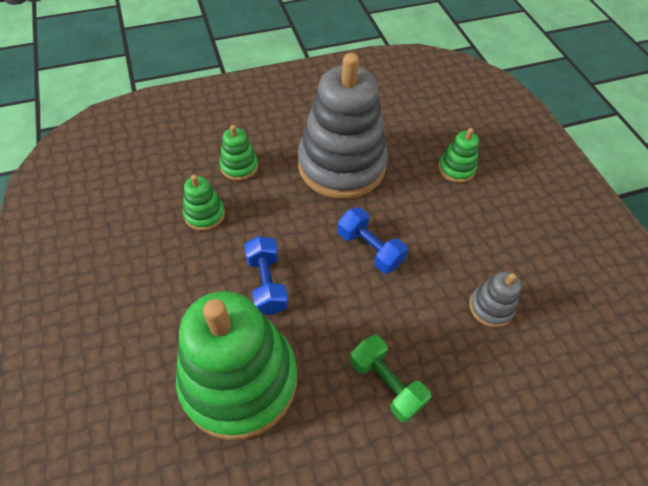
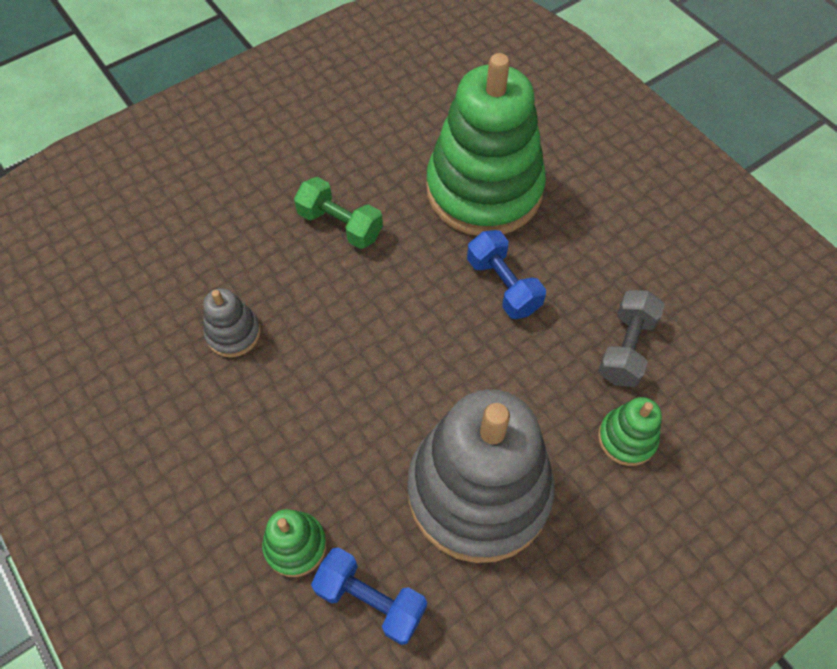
camera: 165 degrees right, 5 degrees up
(204, 214) = (626, 348): green stacking toy -> grey dumbbell
(369, 249) = (396, 364): blue dumbbell -> blue dumbbell (370, 600)

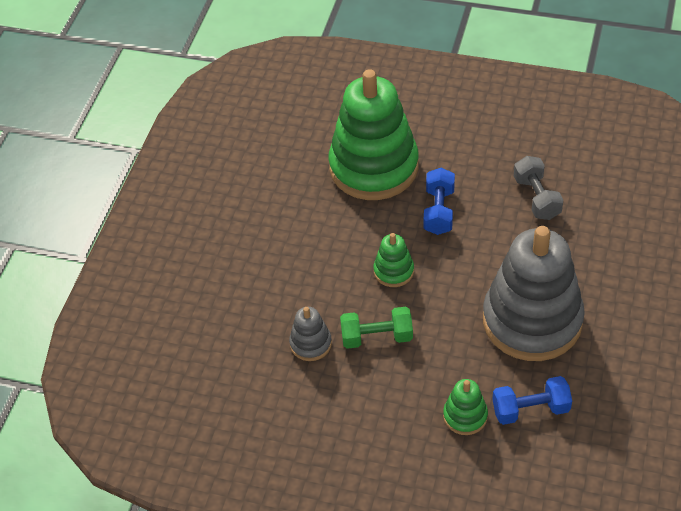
camera: 35 degrees left, 10 degrees down
(340, 225) = (308, 243): green dumbbell -> green dumbbell (377, 337)
(503, 285) = (439, 211): blue dumbbell -> blue dumbbell turned 75 degrees clockwise
(627, 438) = (580, 241): green stacking toy -> green stacking toy (393, 271)

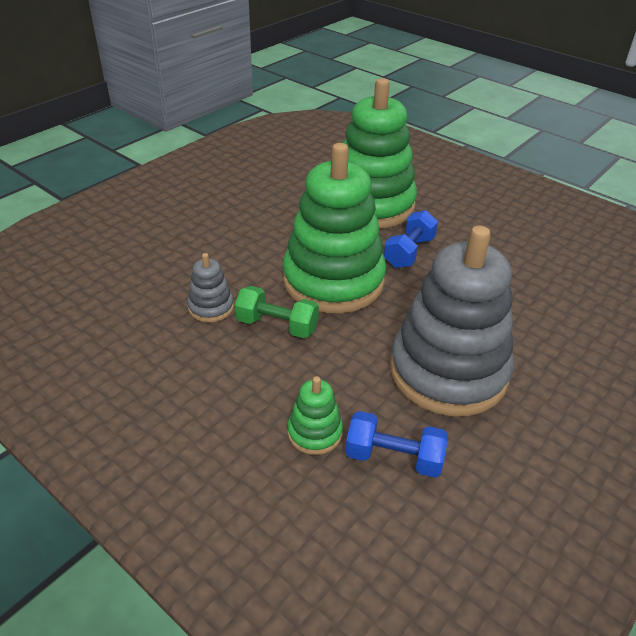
camera: 20 degrees right, 10 degrees down
(393, 271) = (333, 281): green stacking toy -> green stacking toy, size x2.36
(537, 198) = (513, 273): grey dumbbell -> none

